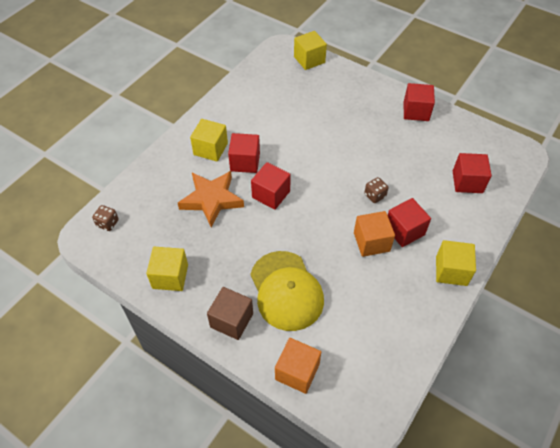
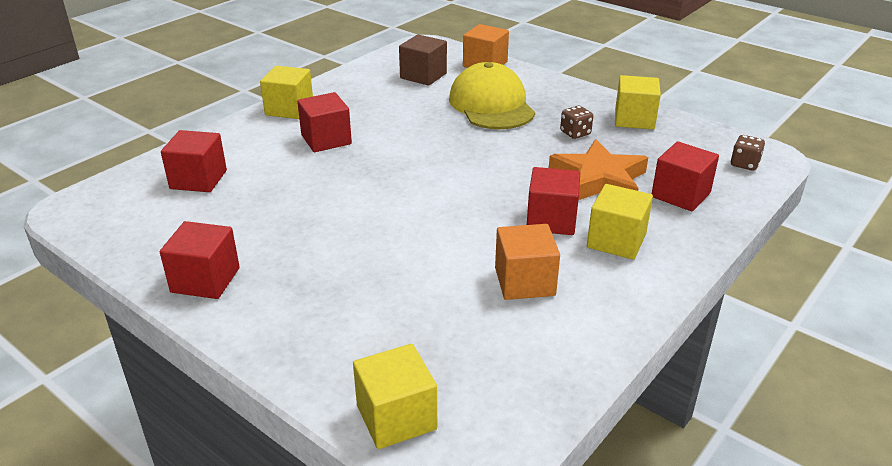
camera: 175 degrees left, 20 degrees down
(231, 320) = (553, 91): brown cube -> brown cube (423, 76)
(271, 194) = (507, 181): red cube -> red cube (680, 195)
(371, 242) = (375, 133): orange cube -> orange cube (524, 282)
(375, 195) = (349, 172): brown dice -> brown dice (575, 133)

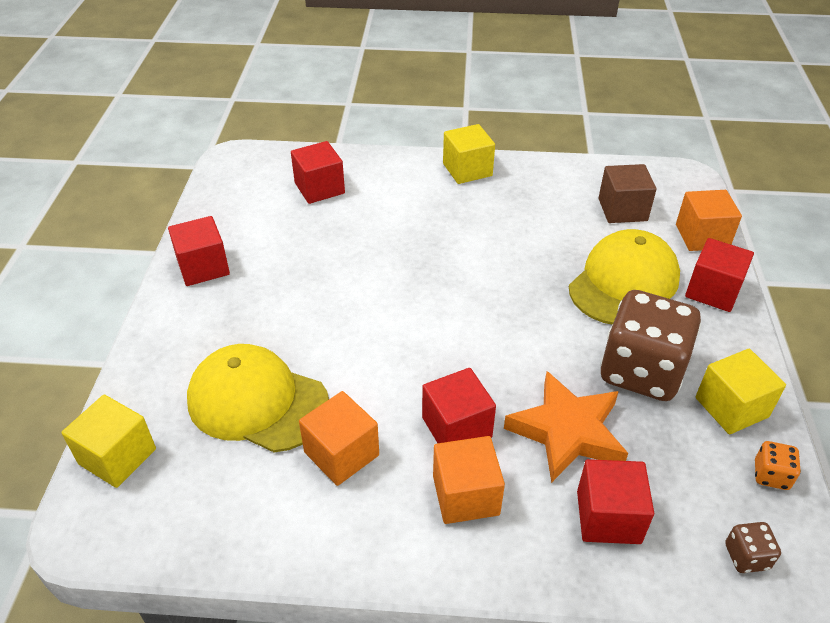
camera: 55 degrees right, 10 degrees up
(326, 140) = (442, 216): red cube -> red cube (713, 291)
(422, 306) = (257, 402): none -> yellow cap
(575, 133) = (641, 371): brown dice -> brown dice, size x2.44
(616, 241) = (466, 495): yellow cube -> orange cube
(694, 131) = (771, 475): none -> orange dice

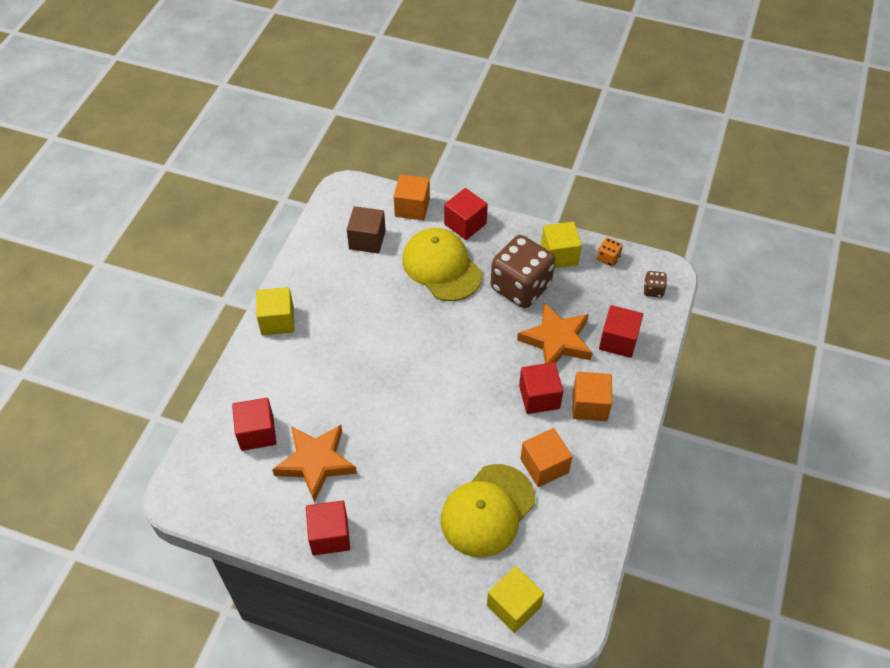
camera: 75 degrees left, 10 degrees up
(293, 237) = (316, 462): none -> orange star

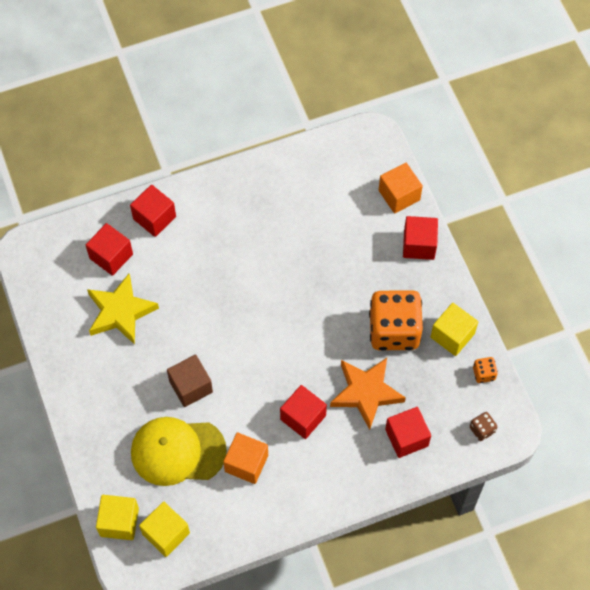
camera: 50 degrees right, 10 degrees up
(277, 320) = (211, 191): yellow cube -> yellow cube (166, 533)
(316, 462) = (120, 312): orange star -> yellow star
(330, 535) = (74, 365): red cube -> red cube (154, 218)
(367, 240) = (338, 190): brown cube -> brown cube (191, 386)
(441, 267) = (361, 261): yellow cap -> none
(520, 287) = (394, 330): brown dice -> orange dice
(590, 405) = (327, 458): orange cube -> none

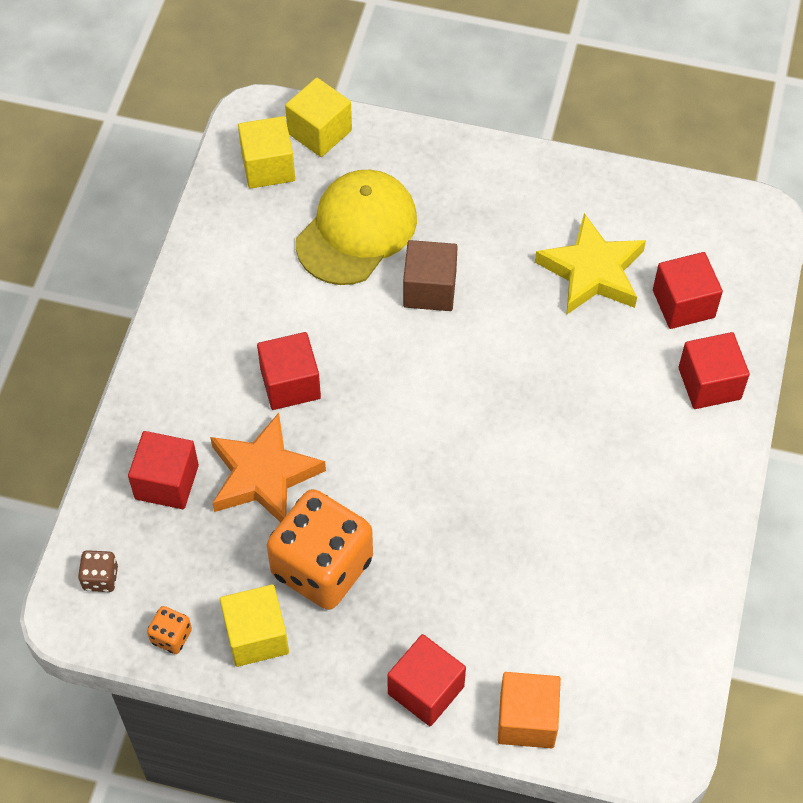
camera: 125 degrees right, 5 degrees down
(246, 463) = (283, 290): orange cube -> none

